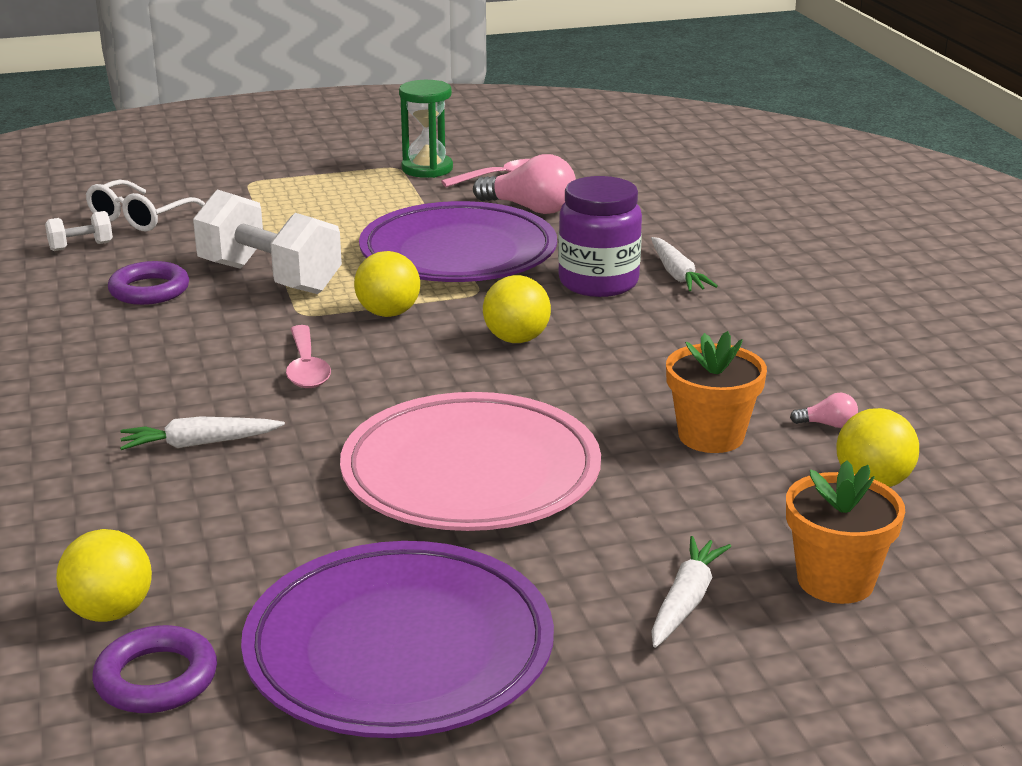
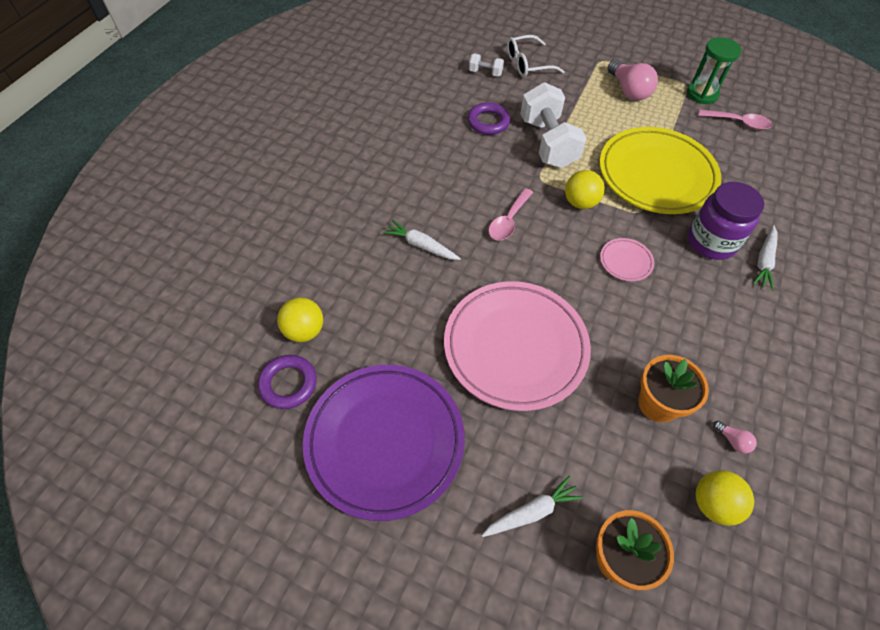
camera: 40 degrees right, 30 degrees up
(458, 254) = (656, 175): purple plate -> yellow plate
(516, 339) = (625, 261): yellow ball -> pink plate
(530, 209) = (730, 158): pink light bulb -> pink light bulb (628, 90)

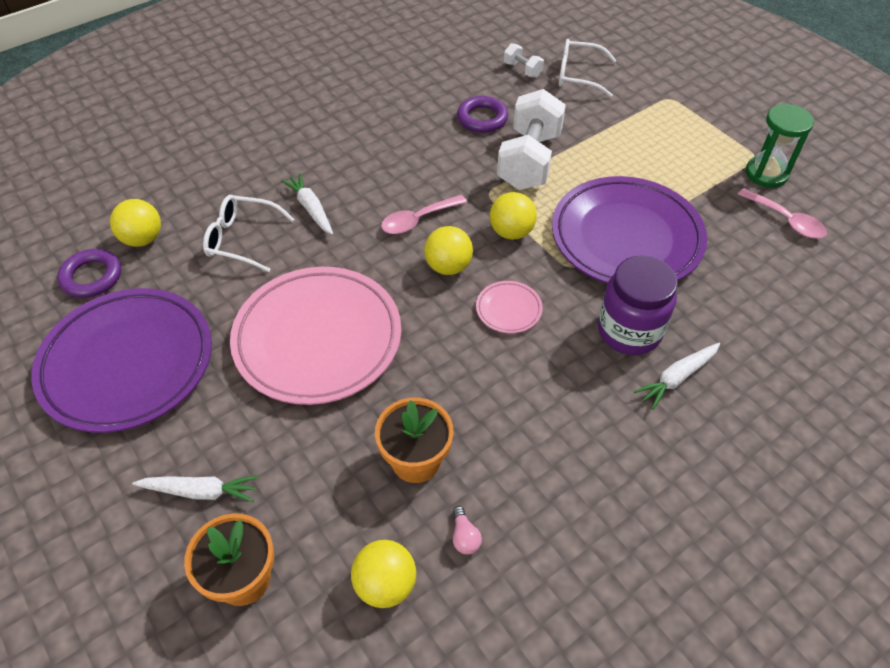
camera: 30 degrees right, 5 degrees down
(388, 294) = (242, 239): none -> white glasses
(559, 248) = (448, 266): none -> yellow ball
(628, 90) = (674, 140): pink light bulb -> none
(656, 175) = (626, 238): yellow plate -> purple plate

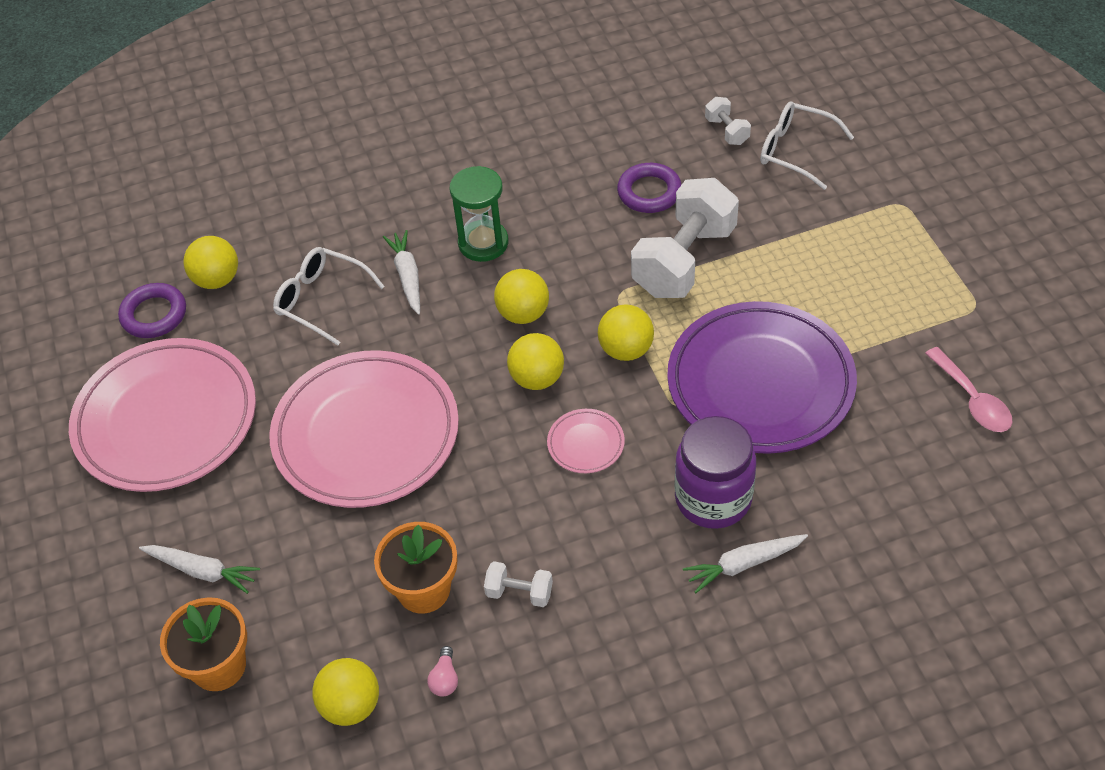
camera: 20 degrees right, 0 degrees up
(127, 363) = (166, 420): purple plate -> pink plate
(418, 220) = (523, 313): pink spoon -> yellow ball
(501, 443) = (519, 592): none -> white dumbbell
(766, 173) = (978, 332): green hourglass -> green hourglass (483, 243)

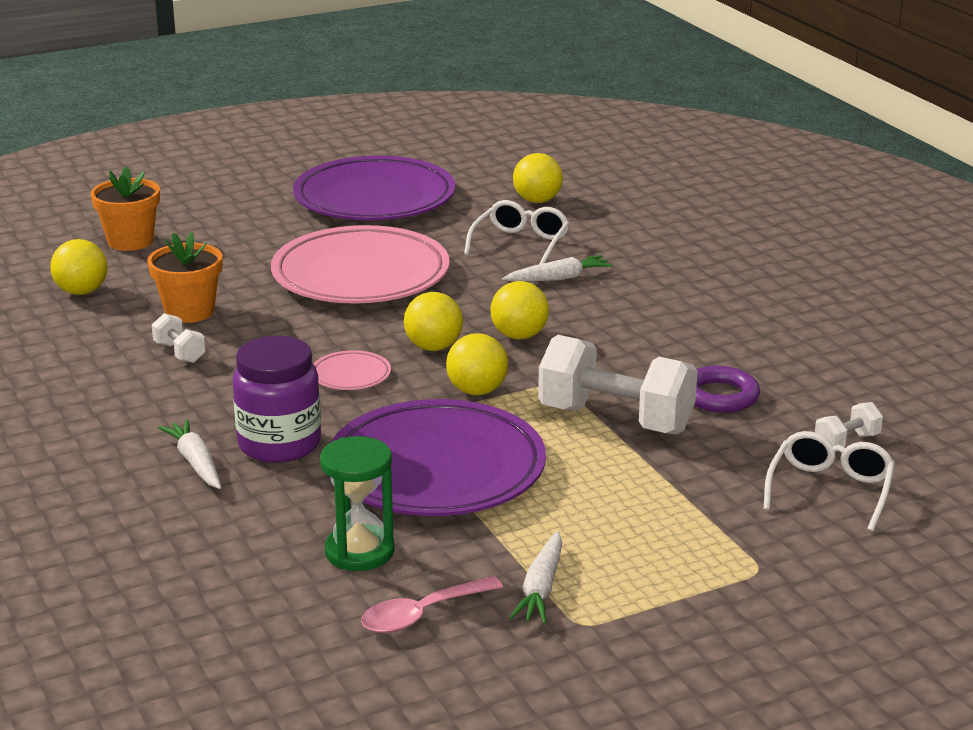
camera: 80 degrees right, 25 degrees down
(154, 314) = (491, 182): purple ring -> none
(166, 420) = (374, 199): pink plate -> purple plate
(202, 571) = (220, 227): white carrot -> white carrot (541, 588)
(445, 679) = (97, 326): pink light bulb -> none
(483, 243) = (613, 310): green hourglass -> green hourglass (359, 552)
(519, 592) = (179, 353): white dumbbell -> white dumbbell turned 45 degrees counterclockwise

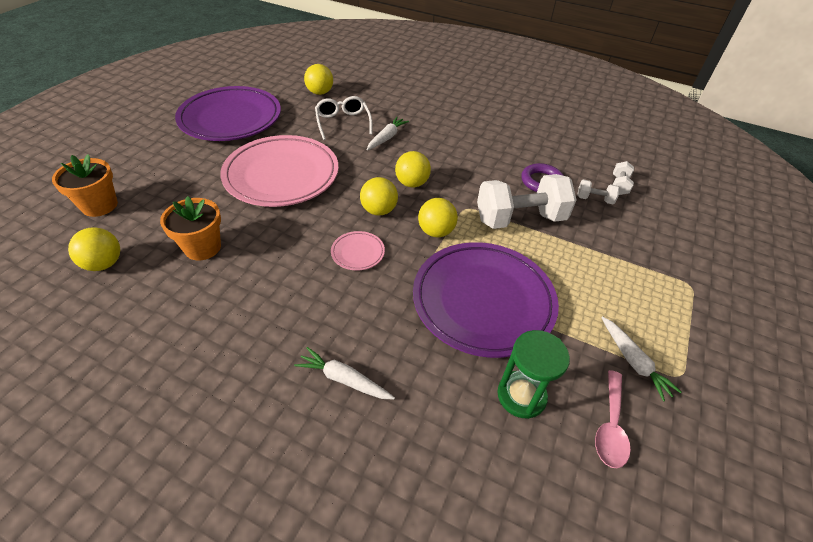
camera: 40 degrees left, 20 degrees up
(179, 353) = (231, 286): white dumbbell -> white dumbbell (594, 199)
(279, 444) = (378, 331): purple jar -> none
(830, 490) = (649, 218): white glasses -> none

